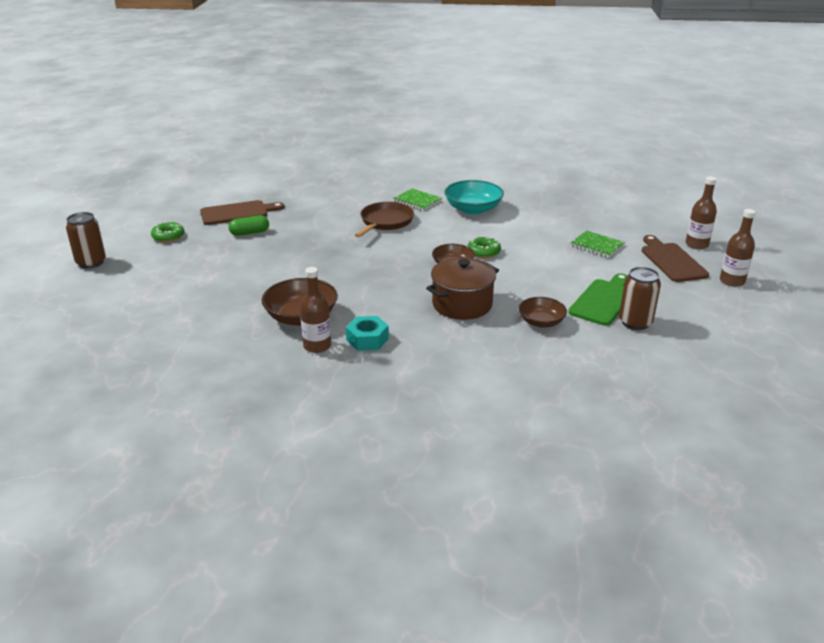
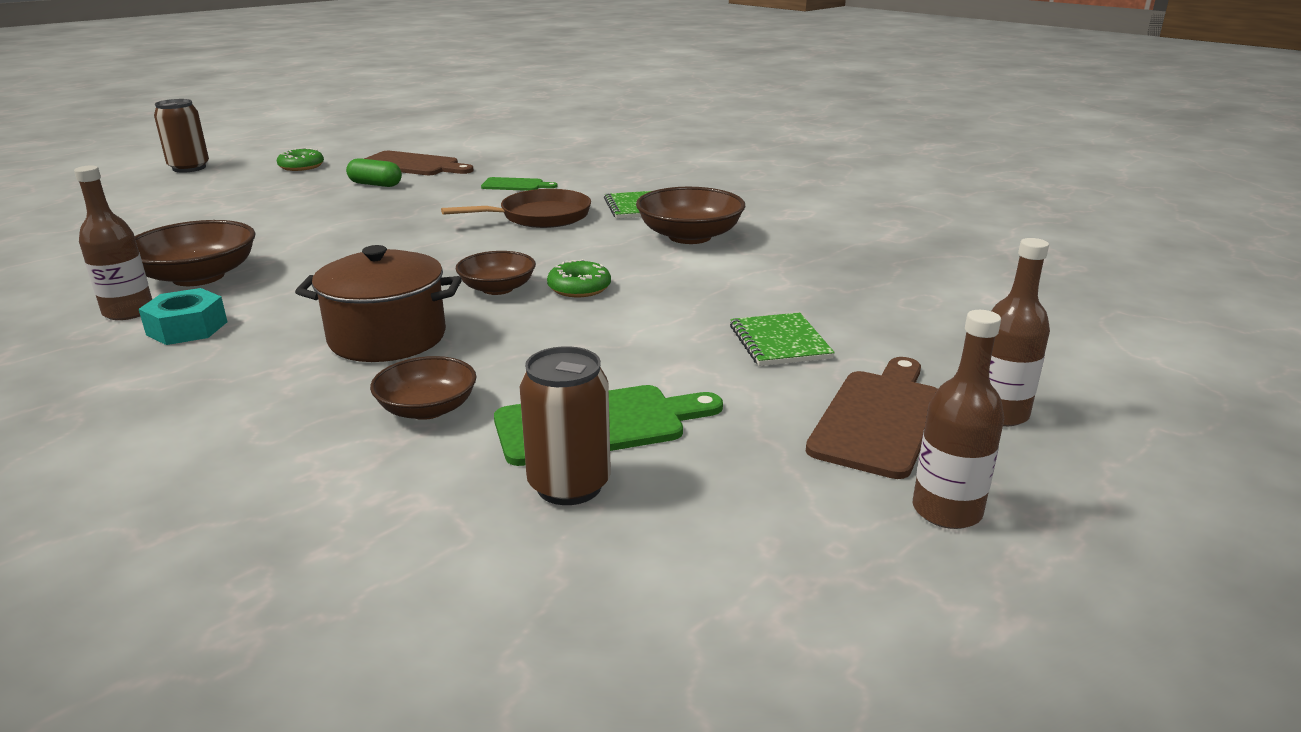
camera: 40 degrees right, 5 degrees down
(329, 207) = (515, 185): none -> green cutting board
(473, 209) = (689, 236): turquoise bowl -> brown bowl

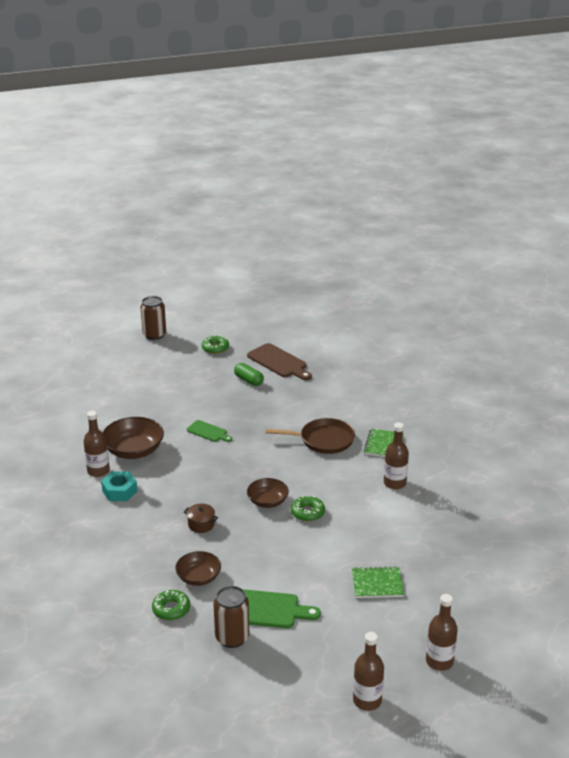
camera: 25 degrees right, 5 degrees up
(387, 338) = (201, 524): brown pot -> brown pot, size x0.47
(393, 473) = (171, 609): none -> green donut
(515, 185) = (327, 401): green cutting board -> green cutting board (208, 432)
(689, 236) = (394, 483): brown bowl -> brown bottle
(779, 342) = (377, 584): green notebook -> green notebook turned 75 degrees clockwise
(878, 418) = (382, 646): brown cutting board -> none

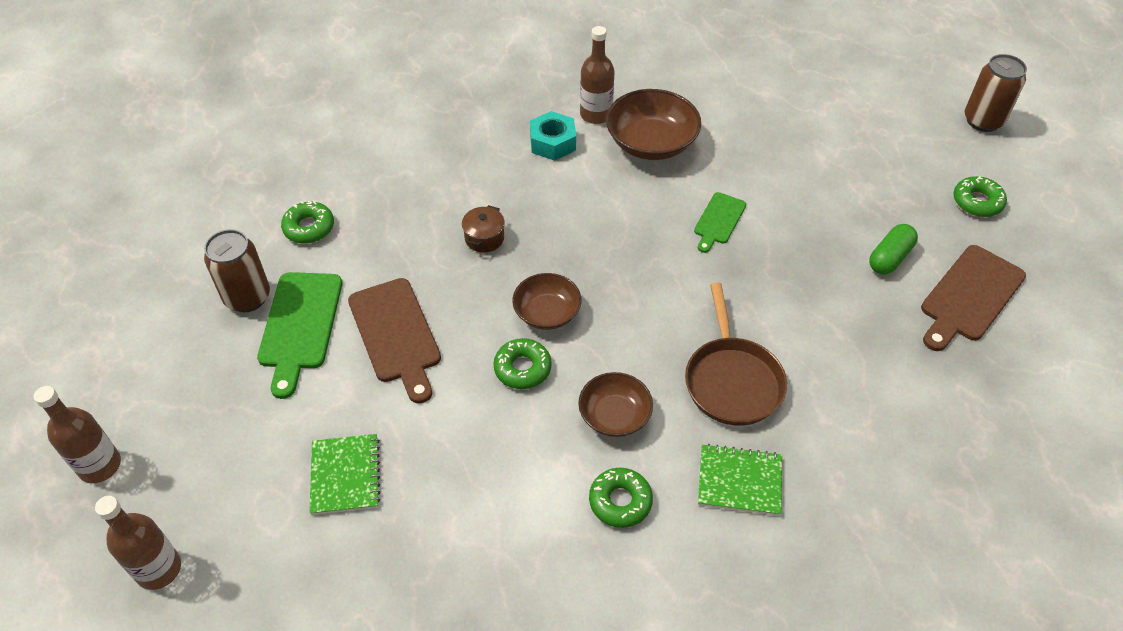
camera: 85 degrees right, 20 degrees up
(198, 577) = (370, 248): brown bowl -> brown bowl (614, 415)
(276, 564) = (396, 335): none -> brown cutting board
(394, 483) = (620, 501): brown bottle -> green donut

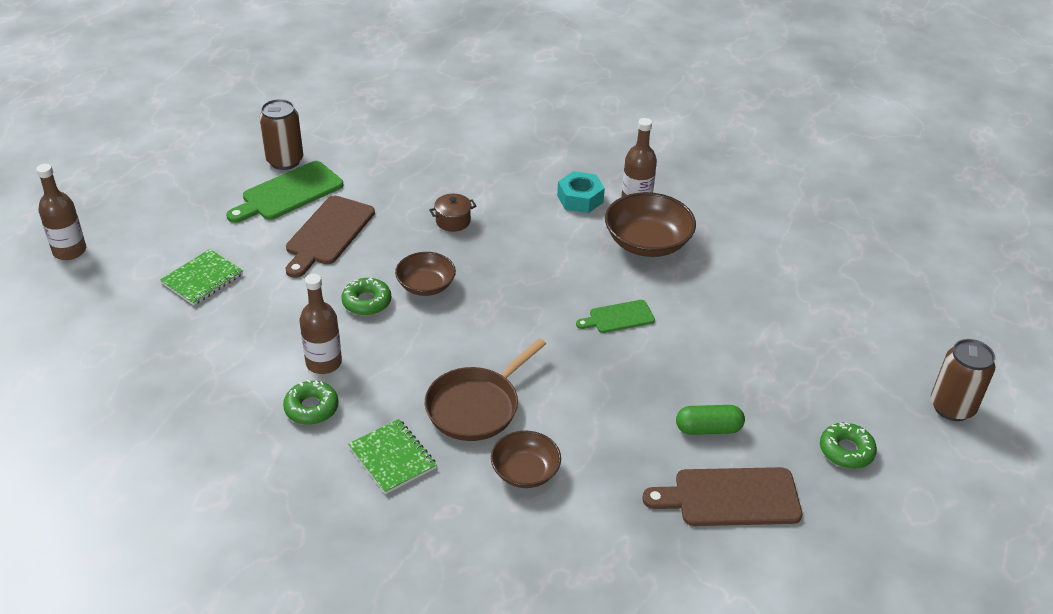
camera: 45 degrees right, 10 degrees down
(100, 465) = (112, 187): brown bottle -> brown bottle (324, 363)
(309, 227) = (366, 148): green donut -> none
(614, 415) = (378, 366): brown bowl -> brown bowl (525, 471)

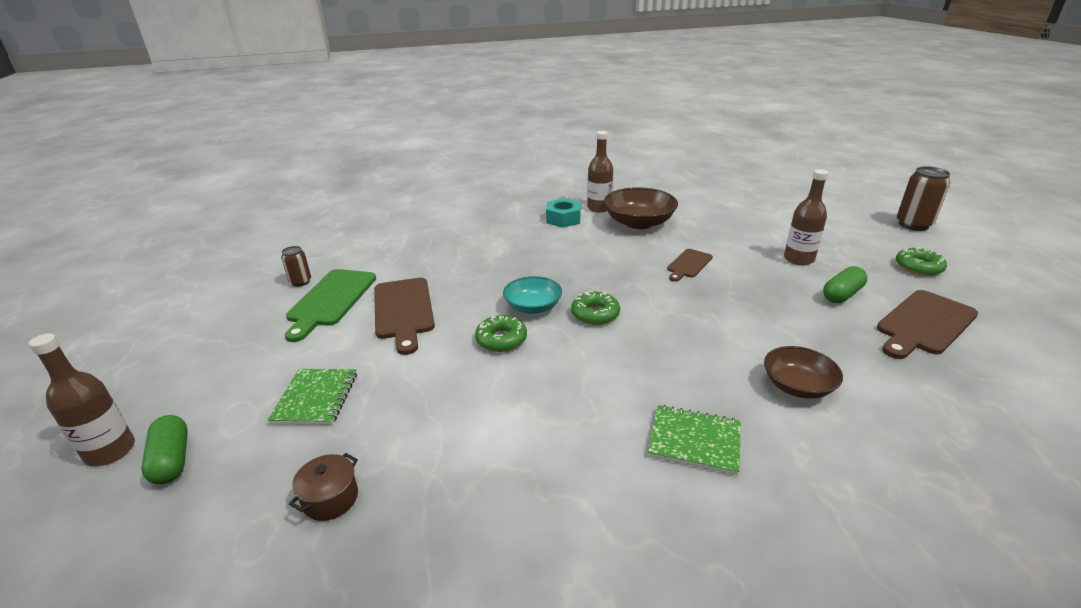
camera: 35 degrees left, 10 degrees down
(94, 277) = (172, 460): none -> green capsule
(285, 161) = (300, 282): brown can -> brown can, size x0.57
(311, 408) = (567, 445): green donut -> green donut (595, 314)
(324, 363) = (527, 402): brown bottle -> brown bottle (798, 259)
(426, 285) = (533, 307): brown bowl -> turquoise bowl
(453, 221) = (495, 263): brown pot -> brown pot (330, 498)
(476, 406) = (692, 363): brown pan -> none
(618, 317) = (688, 264): green cutting board -> brown cutting board

